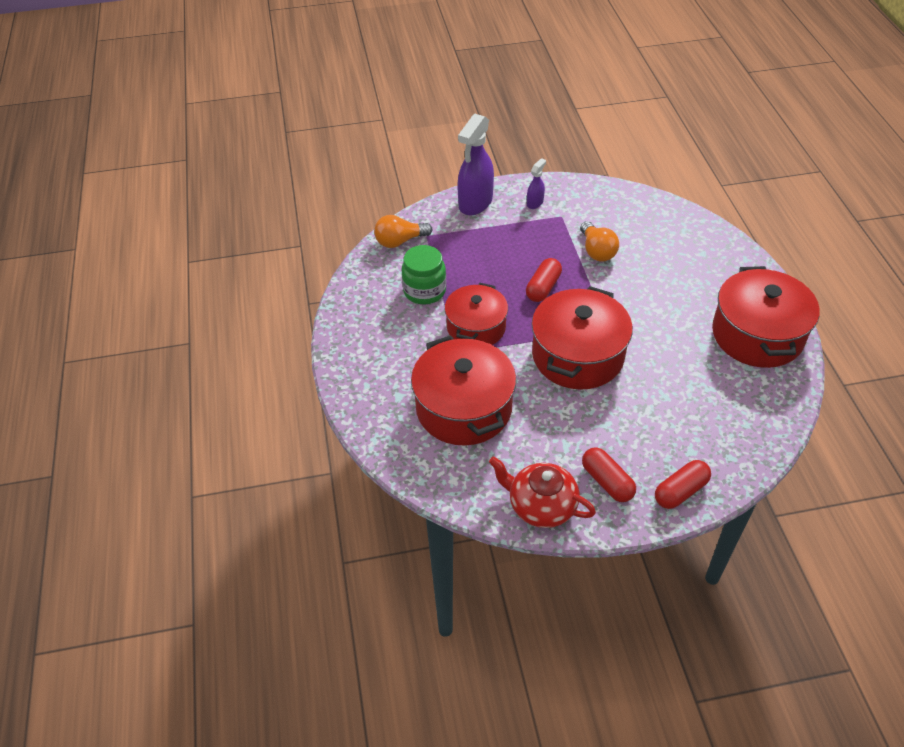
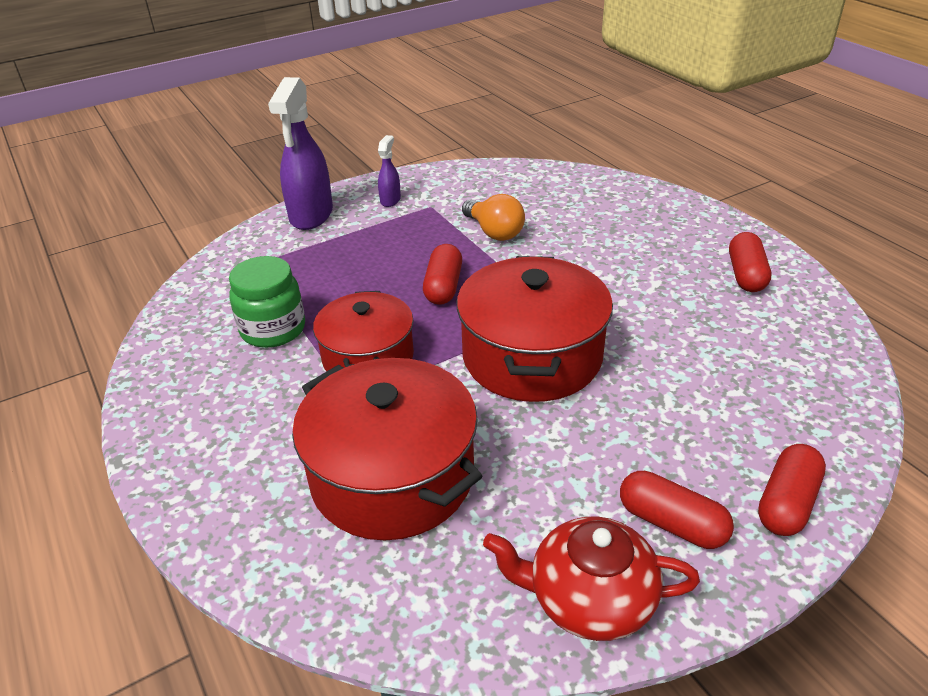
camera: 20 degrees left, 10 degrees down
(400, 241) = (217, 278): orange light bulb -> none
(757, 335) = (746, 275): red pot -> red capsule

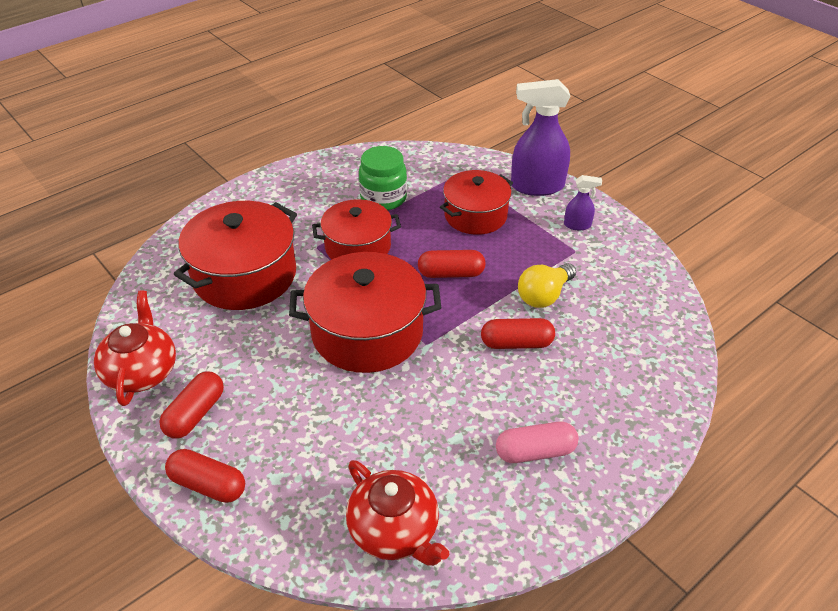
camera: 80 degrees right, 5 degrees up
(345, 260) = (475, 215): none -> red pot
(494, 232) = (544, 295): orange light bulb -> yellow light bulb
(700, 260) = (535, 452): none -> pink capsule
(746, 275) = (517, 490): red capsule -> red capsule (516, 343)
(810, 351) = (394, 530): none -> red teapot

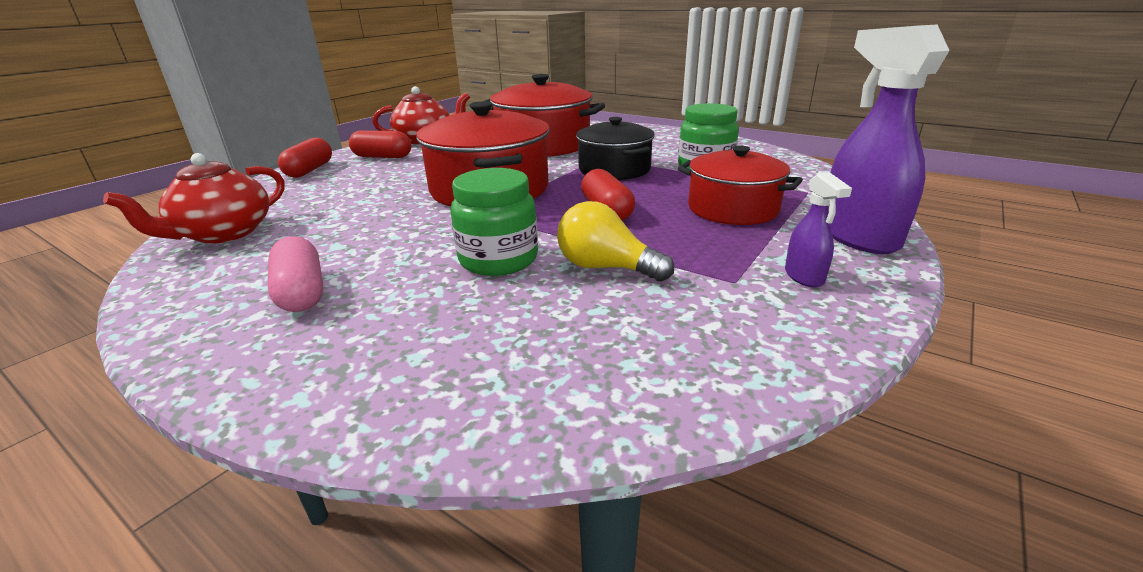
camera: 75 degrees right, 15 degrees down
(358, 247) = (614, 169): red pot -> black pot
(516, 343) = (498, 260): red capsule -> green jar

